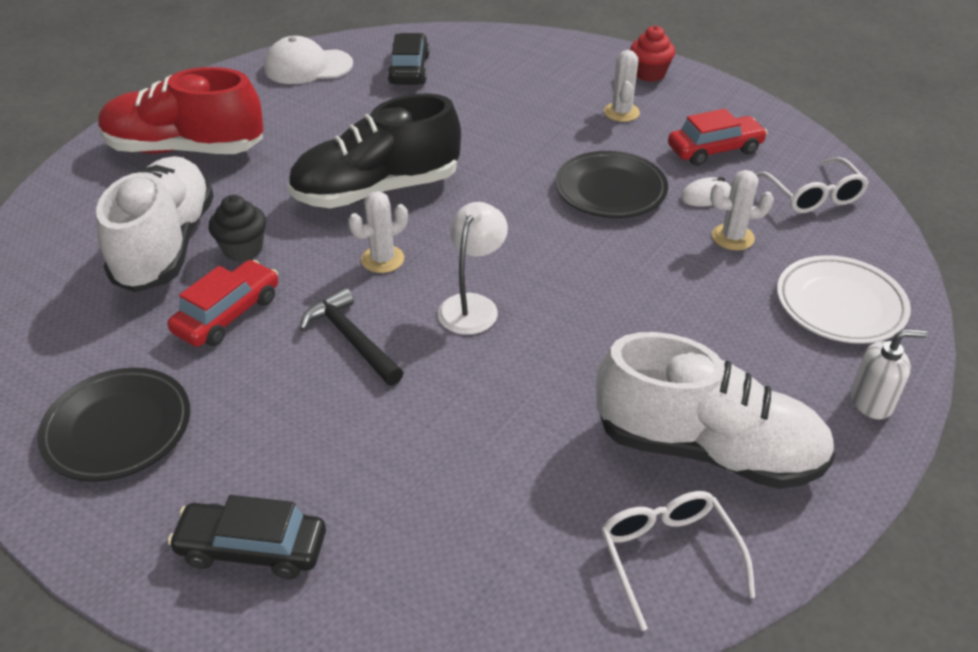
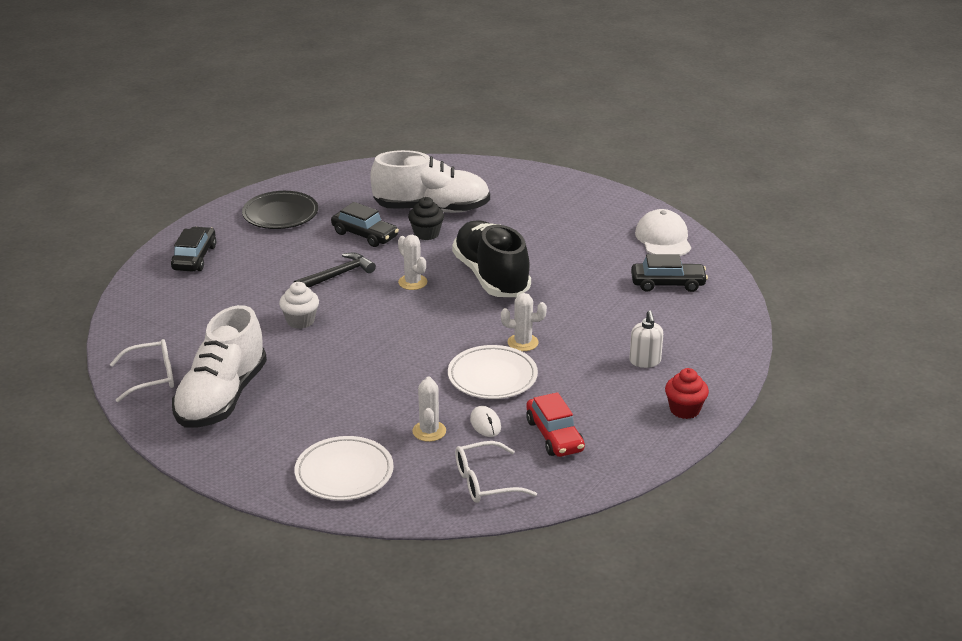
camera: 90 degrees right, 10 degrees down
(185, 149) = (539, 203): red shoe -> none
(228, 314) = (364, 235): red car -> black car
(472, 305) = (363, 316): white lamp -> none
(485, 373) = (300, 321): none -> white cupcake
(610, 190) = (492, 377): black plate -> white plate
(621, 112) = (611, 389): white cactus -> white cactus (523, 342)
(871, 402) = (245, 470): white soap dispenser -> white soap dispenser (645, 361)

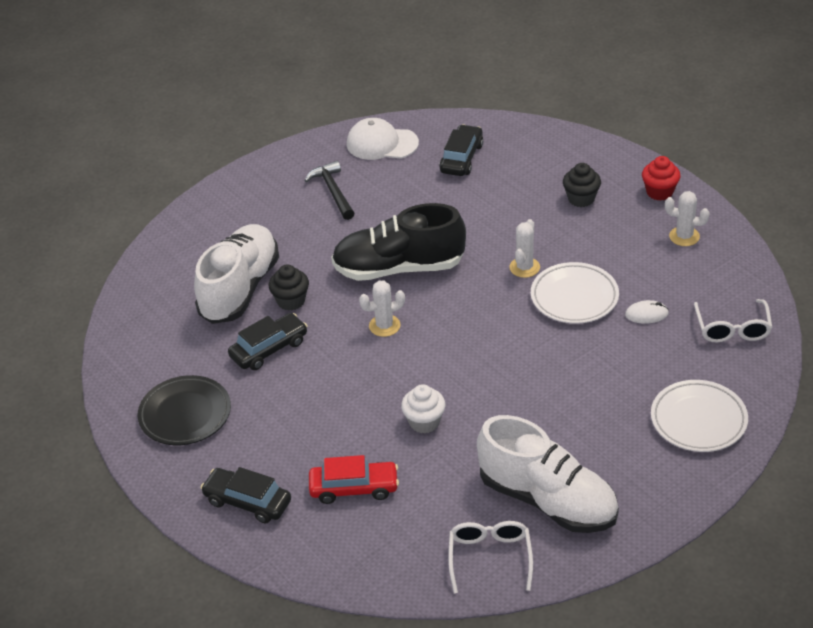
camera: 70 degrees left, 10 degrees up
(337, 275) = (344, 382): black hammer -> black hammer (333, 191)
(429, 431) = (648, 353): white cactus -> white cactus (684, 236)
(554, 435) = (675, 274): red car -> red car (354, 488)
(645, 361) = (581, 199): white soap dispenser -> black cupcake

